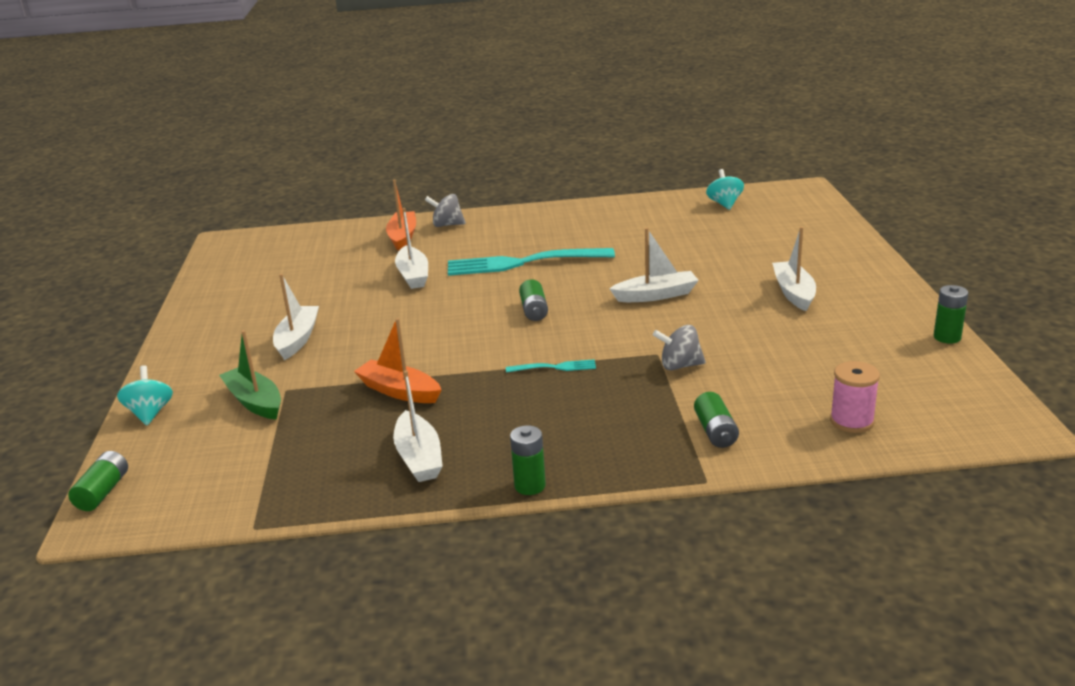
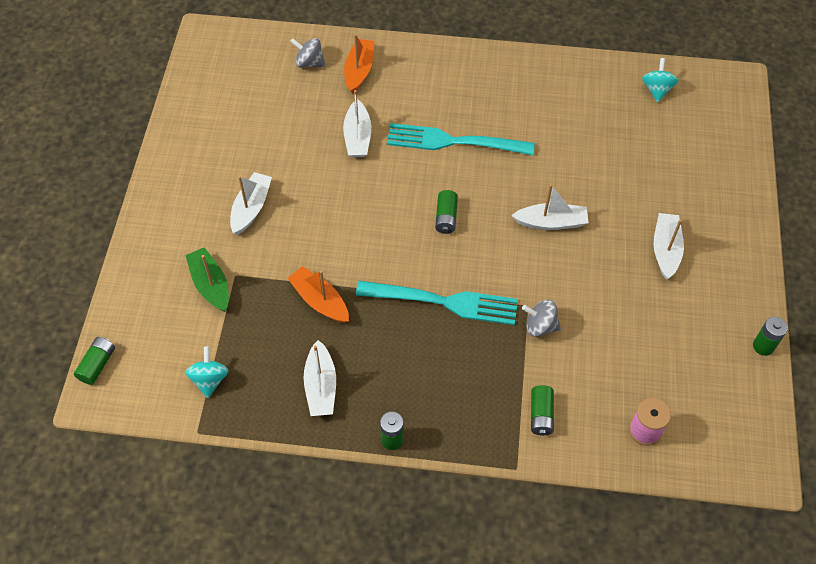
camera: 10 degrees right, 30 degrees up
(150, 413) = (133, 278): turquoise spinning top -> turquoise spinning top (210, 379)
(447, 225) = (401, 60): grey spinning top -> grey spinning top (309, 63)
(555, 367) = (443, 302): turquoise fork -> turquoise fork, size x2.26

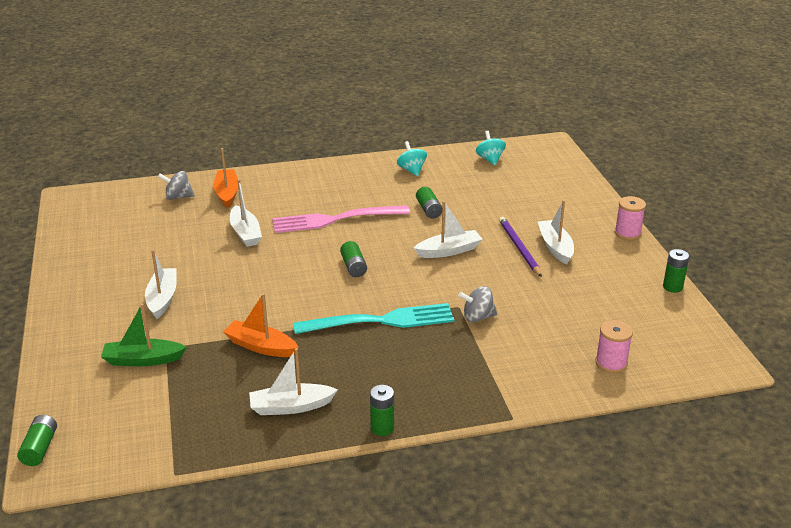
camera: 20 degrees left, 25 degrees down
(210, 285) = (143, 360): green boat -> green boat turned 45 degrees counterclockwise
(210, 379) = (171, 429): turquoise spinning top -> turquoise spinning top (411, 170)
(321, 386) = (291, 406): white boat -> white boat turned 105 degrees clockwise
(453, 141) = (335, 219): turquoise fork -> pink fork
(541, 415) = (513, 375): green battery -> green battery (429, 210)
(626, 239) = (519, 248): none -> purple pencil
(755, 251) = (627, 233): none -> pink spool

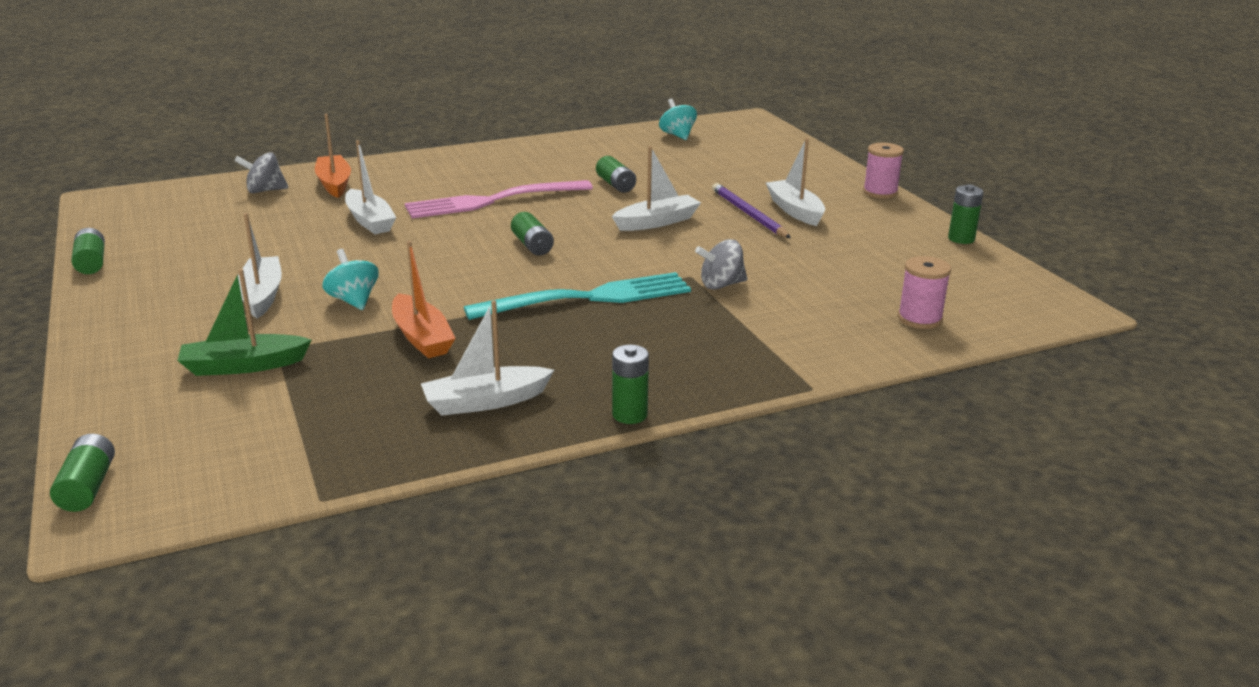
camera: 10 degrees left, 5 degrees down
(56, 258) = (91, 263): none -> green battery
(261, 346) = (422, 337): orange boat -> orange boat turned 135 degrees counterclockwise
(411, 170) = (580, 150): turquoise spinning top -> turquoise spinning top (353, 300)

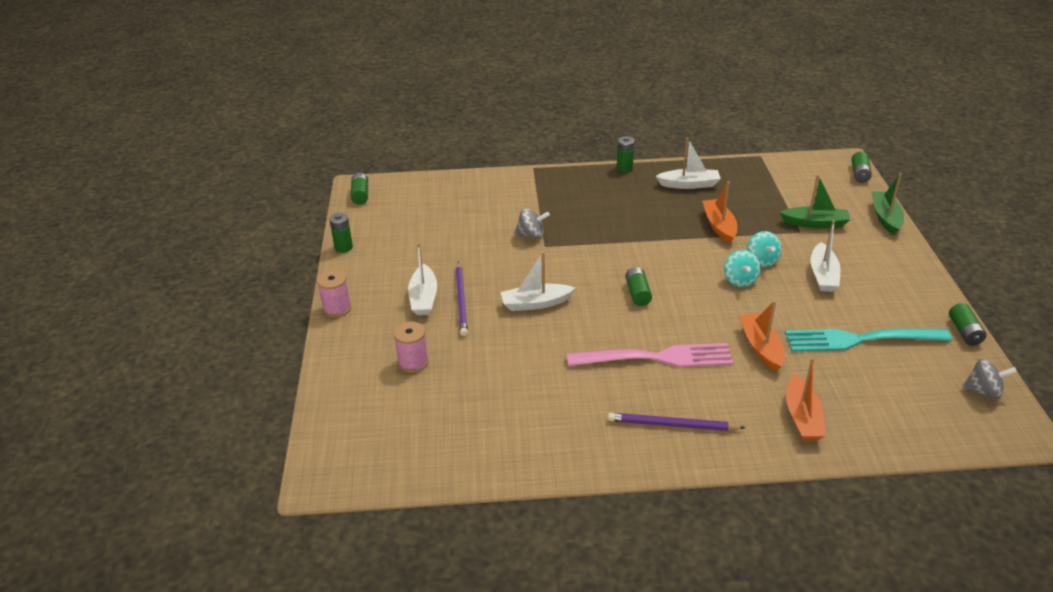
camera: 160 degrees left, 10 degrees up
(96, 395) = (885, 218): none -> green boat
(265, 191) = (867, 417): grey spinning top -> grey spinning top (983, 391)
(370, 221) = (761, 347): white boat -> orange boat
(466, 167) = (672, 425): none -> purple pencil
(588, 298) = (616, 238): turquoise fork -> turquoise fork (860, 339)
(616, 185) = (542, 362): green battery -> green battery (360, 195)
(677, 135) = (428, 451): turquoise spinning top -> turquoise spinning top (740, 280)
(919, 319) = (443, 194): pink spool -> pink spool (413, 362)

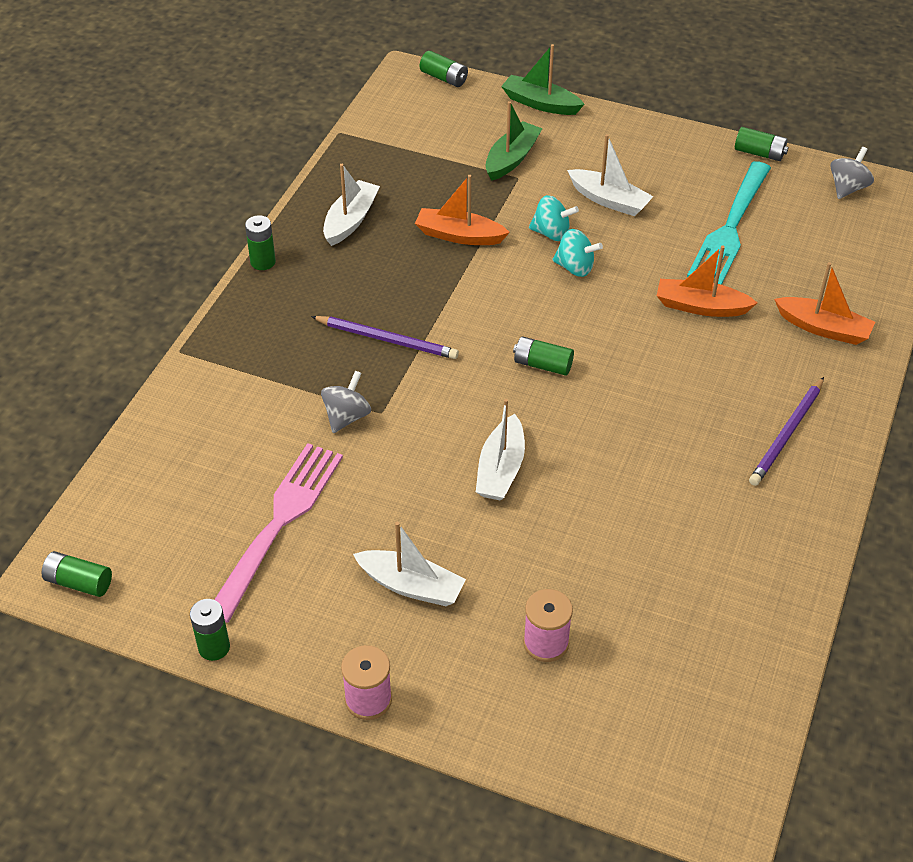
camera: 65 degrees left, 10 degrees up
(461, 300) = (444, 545): purple pencil -> purple pencil (387, 339)
(656, 358) = (670, 399): pink fork -> pink fork (279, 523)

